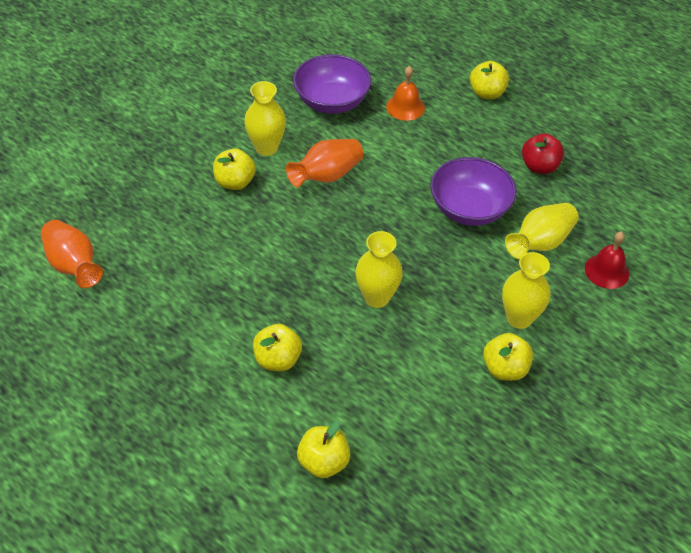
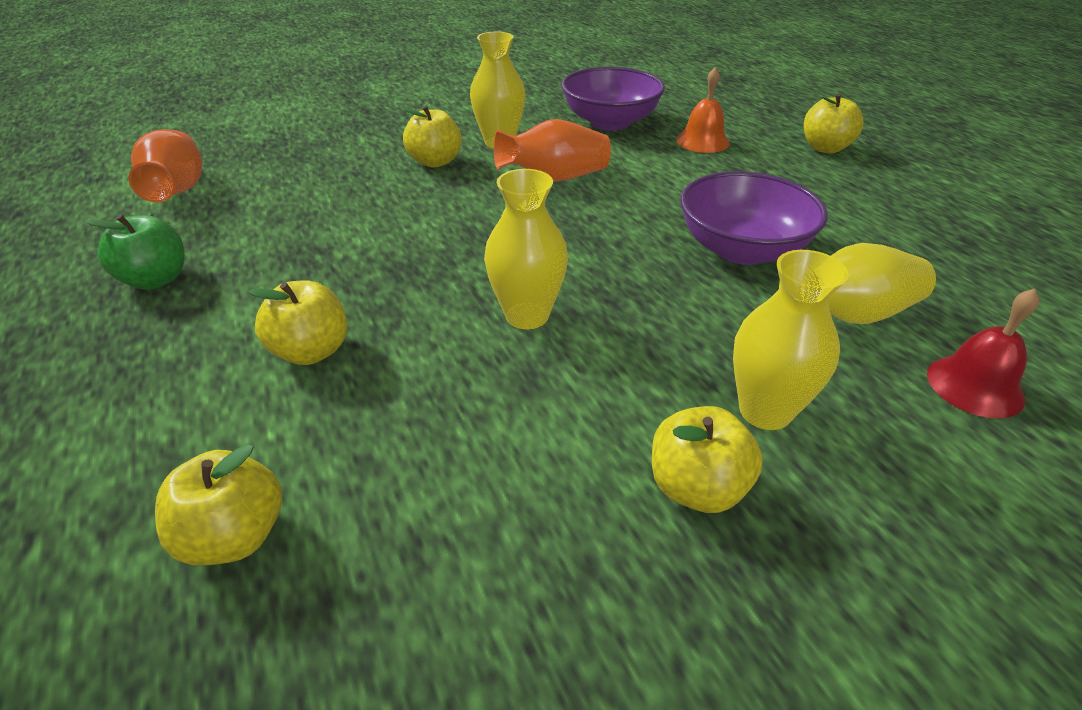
camera: 25 degrees right, 10 degrees down
(139, 343) = (156, 279): none -> green apple
(539, 167) = (880, 228): red apple -> none

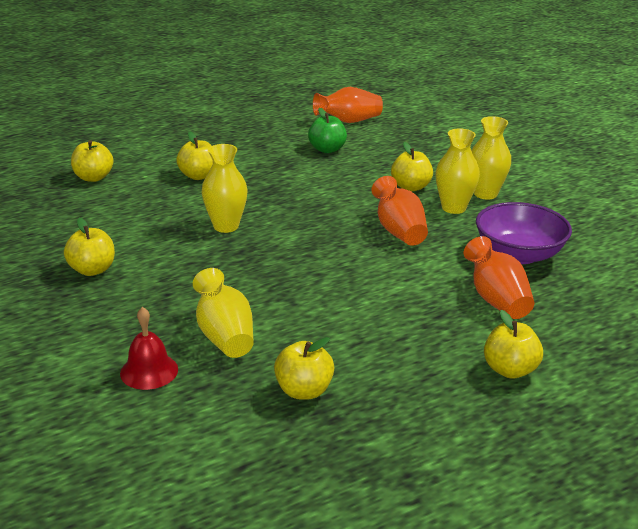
camera: 85 degrees right, 10 degrees down
(156, 279) = (257, 134): green apple -> green apple (327, 149)
(702, 141) = (496, 299): orange bell -> orange vase
(742, 249) = (305, 302): purple bowl -> none
(765, 411) = (139, 293): yellow vase -> yellow vase (485, 194)
(932, 257) = (304, 391): none -> yellow apple

